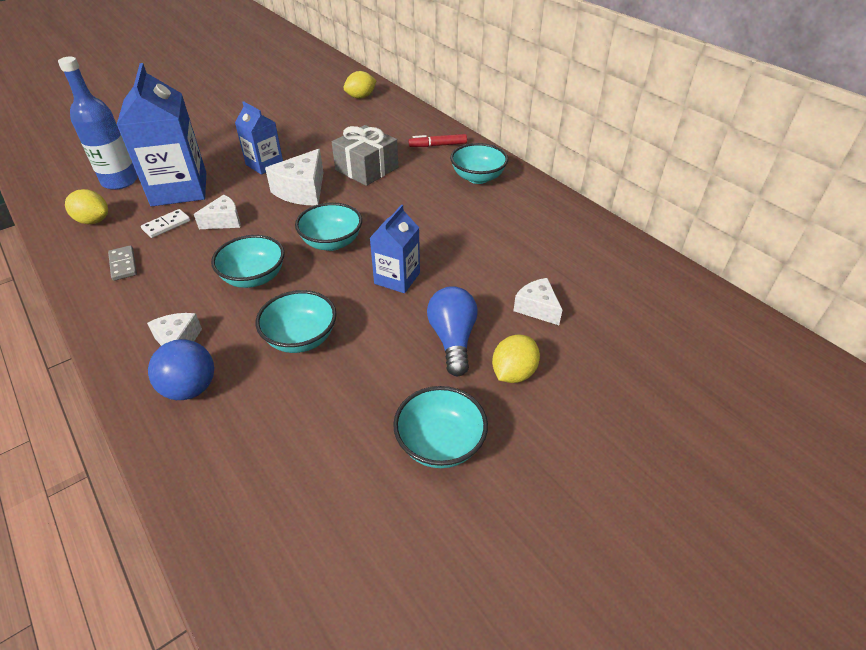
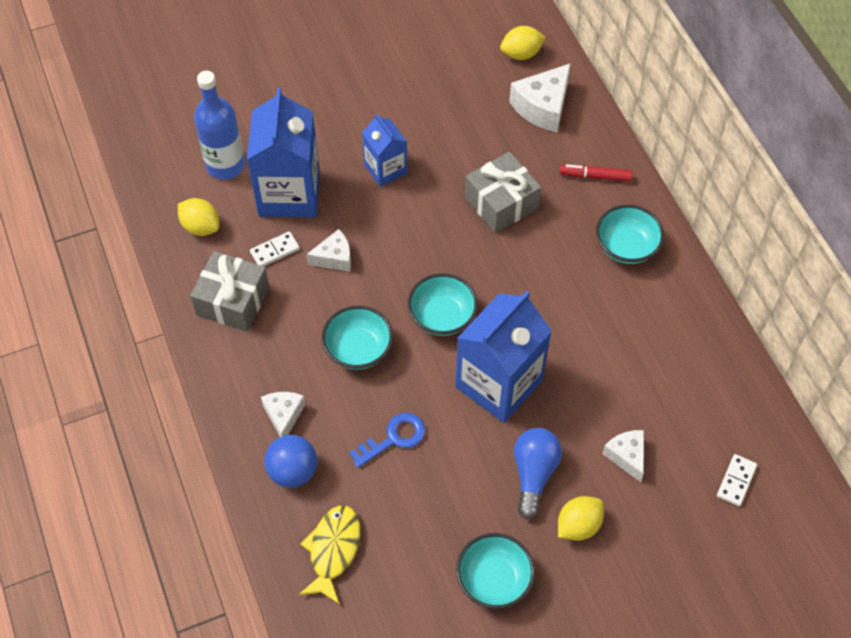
camera: 15 degrees right, 15 degrees up
(123, 265) = (233, 301): grey domino -> grey gift
(244, 456) = (333, 550): none -> yellow fish
(301, 338) = (394, 438): turquoise bowl -> blue key
(302, 191) = (422, 226): white cheese -> white cheese (542, 107)
(397, 278) = (499, 384): blue carton -> blue carton, size x1.78
(646, 307) = (736, 481): none -> white domino

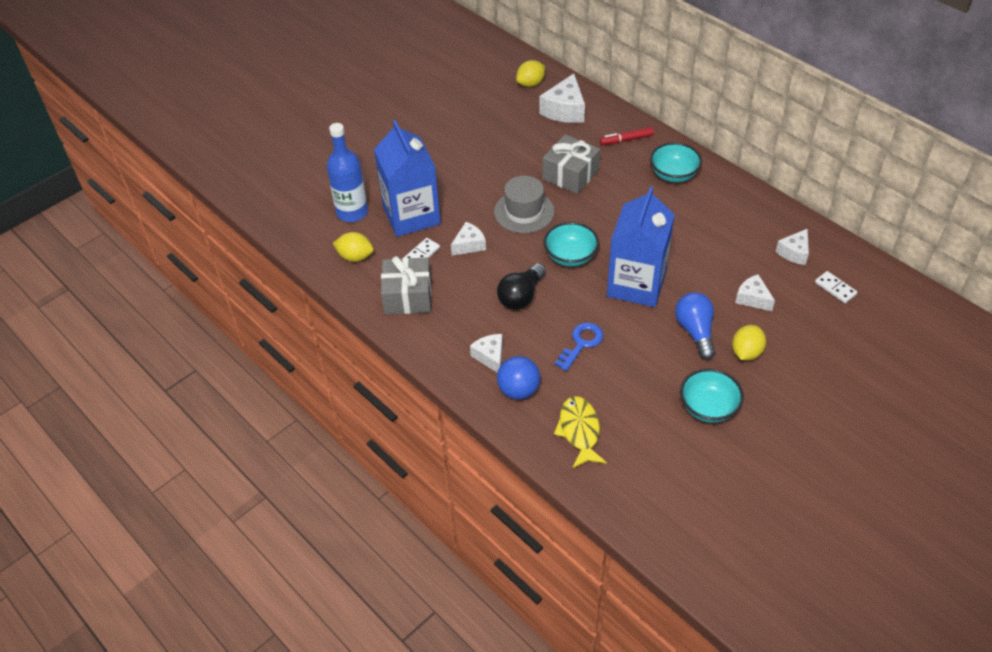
camera: 20 degrees left, 10 degrees down
(358, 349) = (521, 296): turquoise bowl -> black light bulb
(385, 169) = (474, 179): blue carton -> none
(420, 235) = (524, 212): none -> grey hat
(713, 412) = (794, 253): none -> white cheese
(736, 481) = (835, 288): white domino -> white domino turned 45 degrees counterclockwise

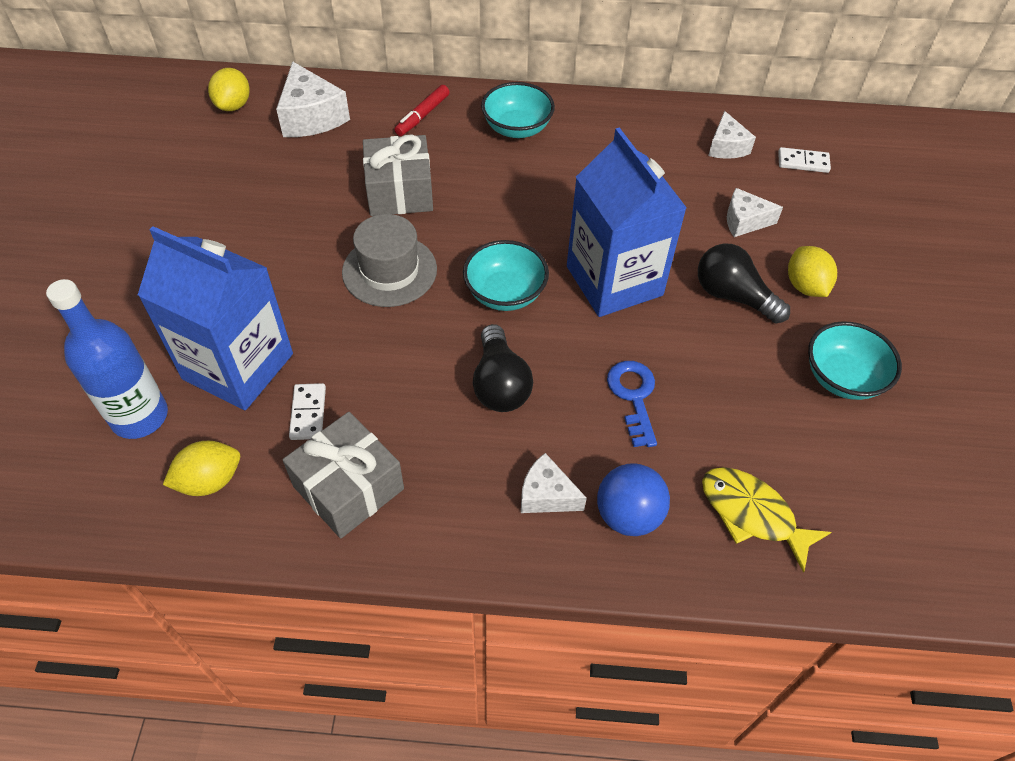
camera: 45 degrees left, 5 degrees up
(469, 245) = (362, 358): white cheese -> none
(695, 331) = (733, 296): blue light bulb -> black light bulb

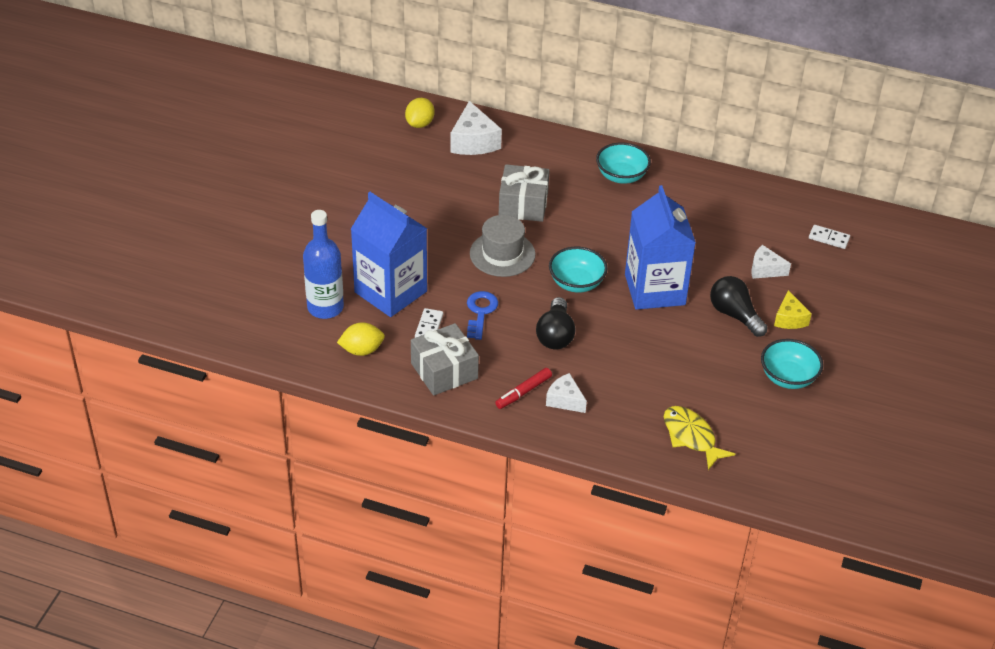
camera: 15 degrees right, 10 degrees down
(422, 116) = (554, 155): red marker -> red marker (523, 392)
(628, 515) = (612, 421): blue ball -> none
(633, 396) = (641, 359): blue key -> blue key (480, 312)
(726, 147) = (775, 217): white cheese -> none
(805, 286) = (789, 319): yellow lemon -> yellow cheese

